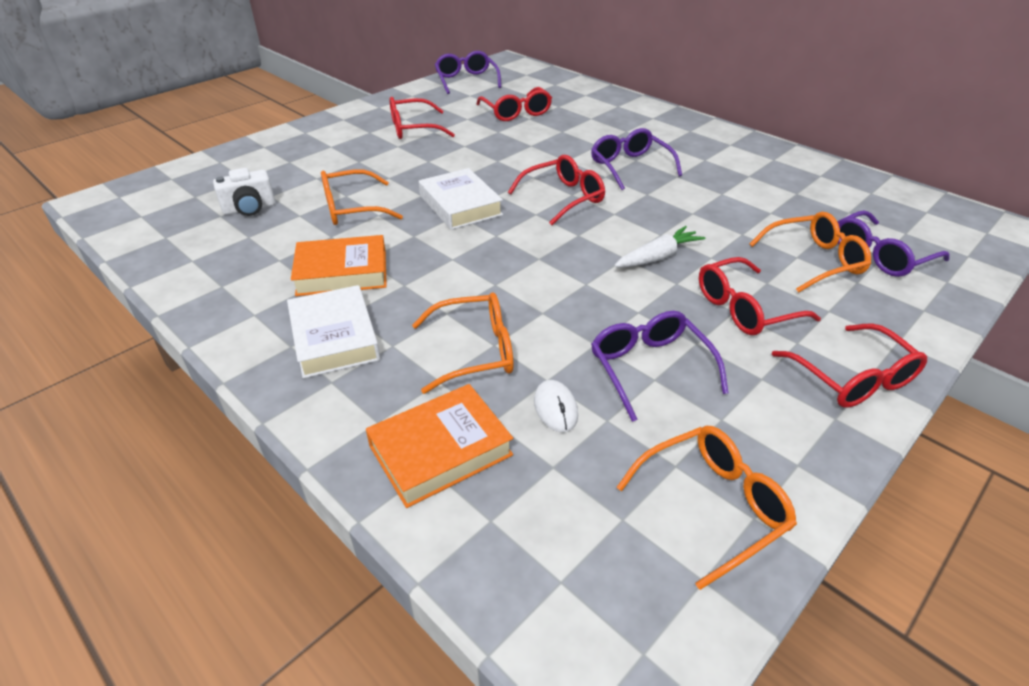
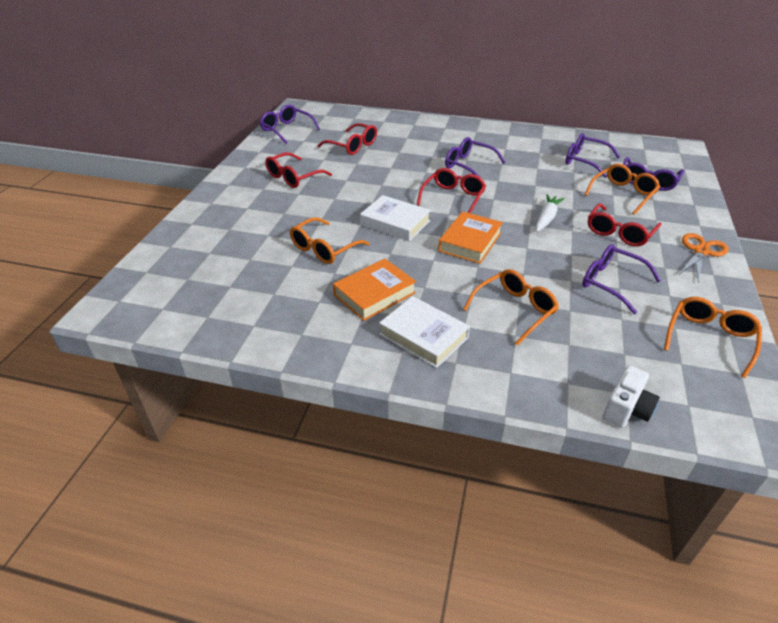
camera: 30 degrees left, 0 degrees up
(249, 209) = (247, 274): white camera -> white camera (626, 410)
(440, 450) = (562, 371): orange book -> orange book (470, 242)
(555, 408) = (591, 323): white mouse -> none
(805, 203) = (584, 161): none -> purple glasses
(853, 378) = (701, 251): red glasses -> orange scissors

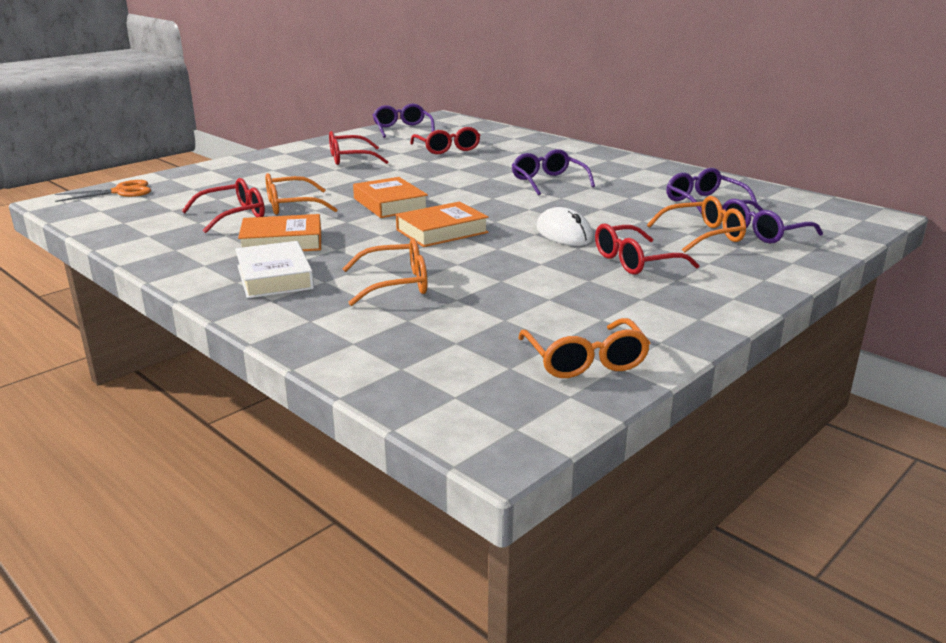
camera: 30 degrees right, 15 degrees down
(395, 223) = (390, 204): white book -> orange book
(453, 198) = (484, 200): red glasses -> red glasses (234, 215)
(546, 218) = (564, 233): white carrot -> white mouse
(611, 283) = (545, 293): purple glasses -> none
(626, 410) = (377, 377): white camera -> none
(701, 251) = (719, 298): orange scissors -> orange scissors (121, 191)
(709, 338) = (585, 361): orange glasses -> orange glasses turned 105 degrees clockwise

